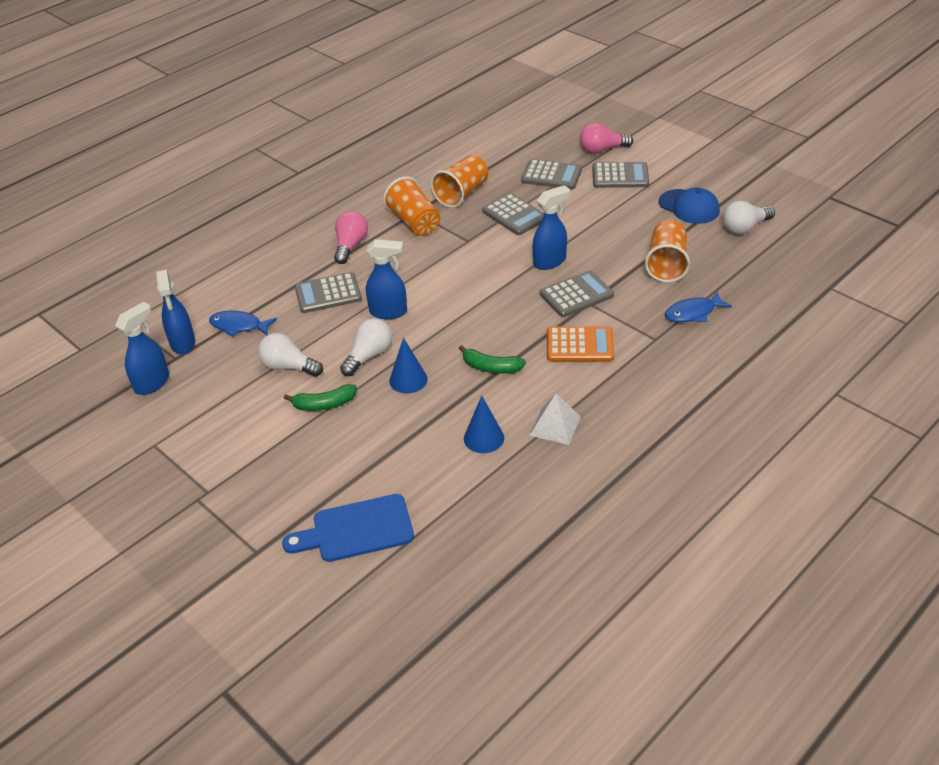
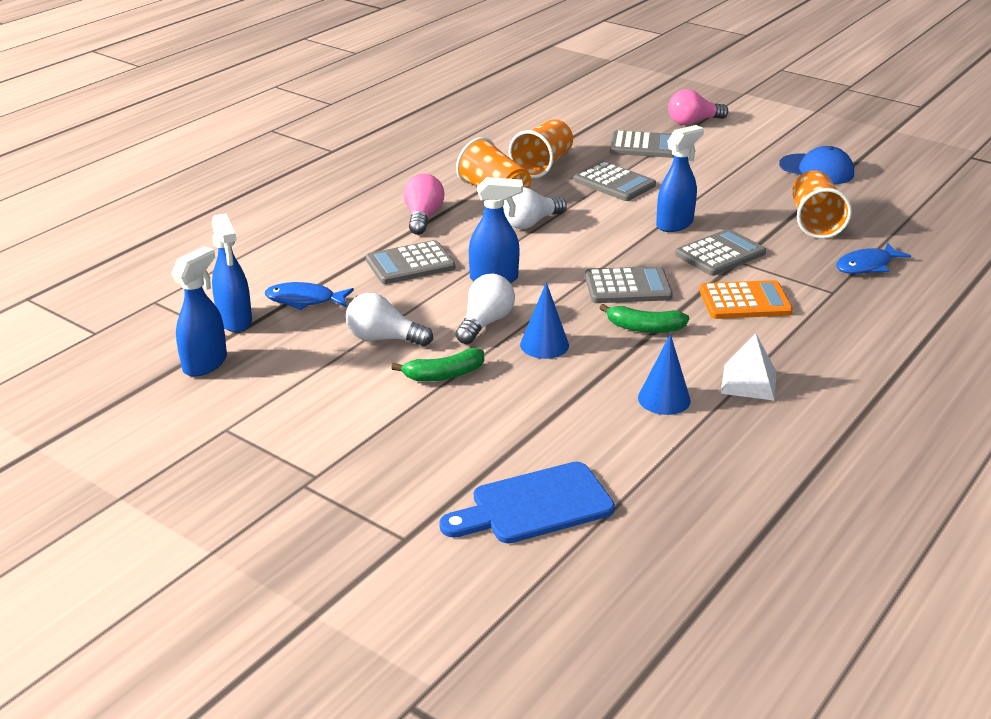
camera: 10 degrees left, 10 degrees down
(620, 176) = (724, 145): grey calculator -> grey calculator (628, 287)
(744, 228) = (889, 186): white light bulb -> white light bulb (530, 223)

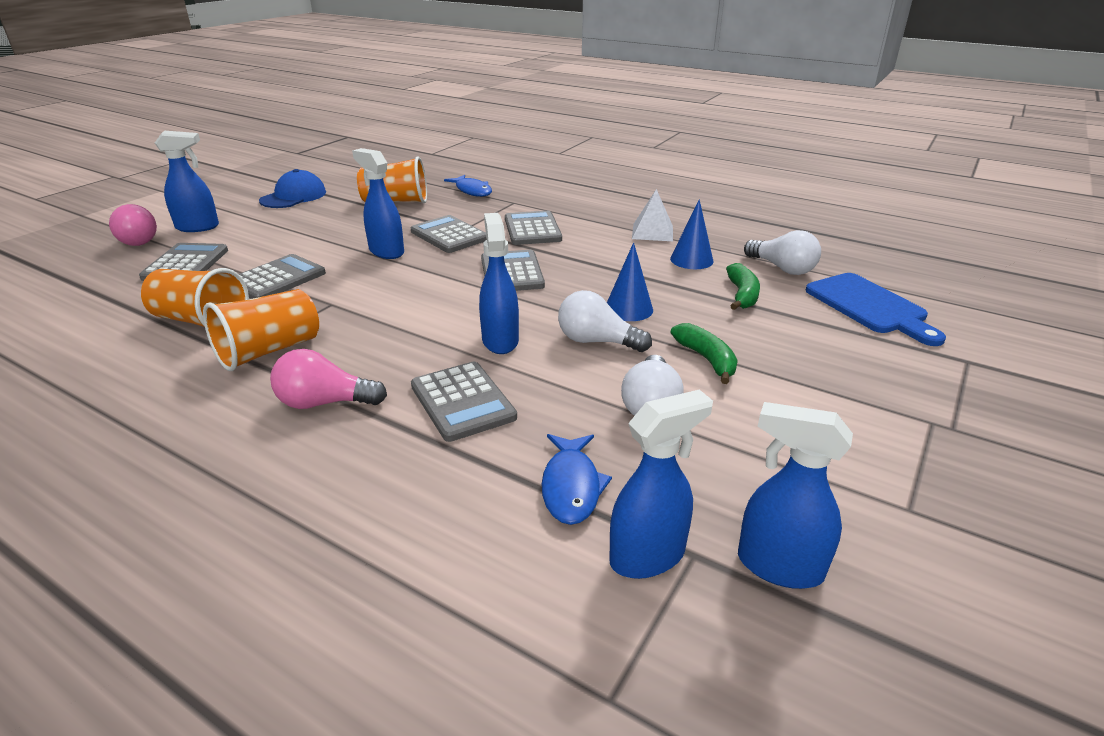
camera: 95 degrees left, 0 degrees up
(530, 223) = (364, 324): white light bulb -> white light bulb (782, 268)
(644, 328) = (584, 266): green banana -> green banana (742, 295)
(724, 139) = (198, 227): none -> blue spray bottle
(745, 301) = (532, 229): orange calculator -> grey calculator

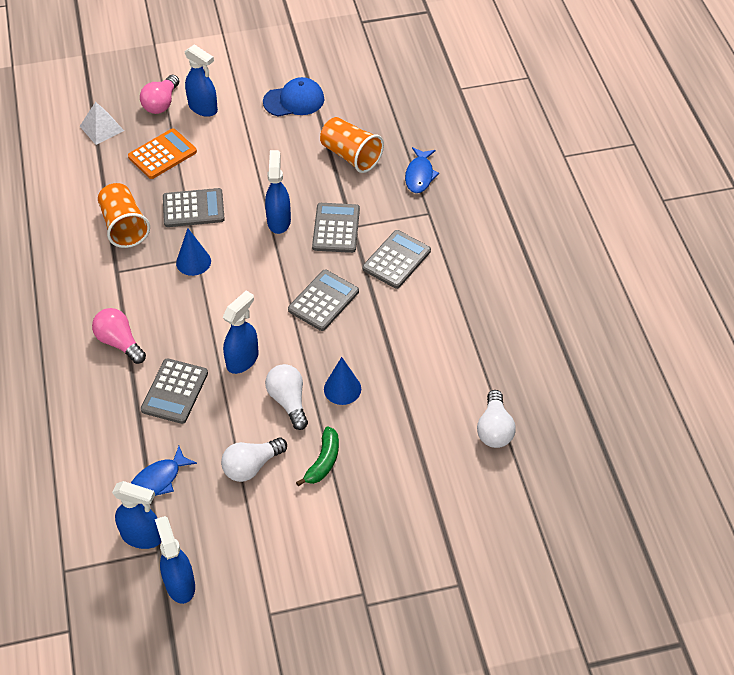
camera: 45 degrees right, 20 degrees up
(186, 264) = (162, 154): grey calculator -> orange calculator
(269, 351) = (132, 280): orange cup -> none
(652, 232) = (471, 323): white pyramid -> white pyramid (101, 128)
(691, 260) = (450, 374): blue cone -> blue cone (193, 262)
(742, 295) = (426, 431): green banana -> none
(869, 306) = (485, 504): blue cutting board -> none

